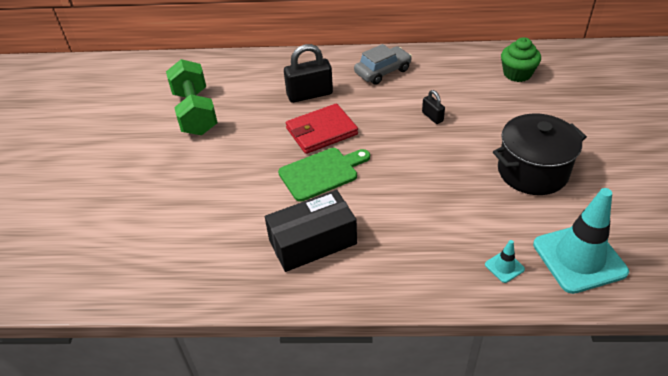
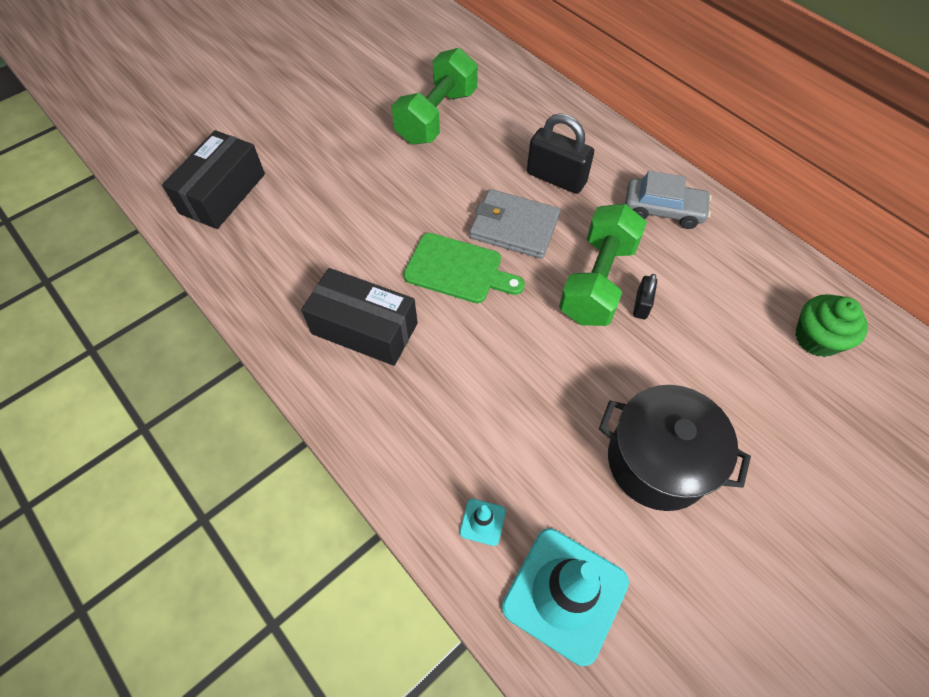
camera: 45 degrees right, 15 degrees up
(103, 254) = (223, 193): none -> black box
(321, 131) = (514, 227): red wallet -> grey wallet
(398, 123) = (597, 281): none -> green dumbbell

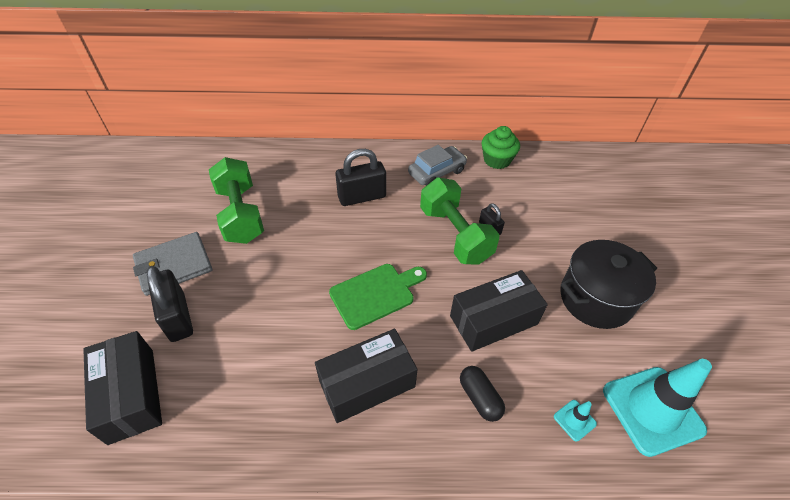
camera: 50 degrees left, 10 degrees down
(304, 164) = (178, 317): none -> black padlock
(430, 424) = (479, 398): none -> black capsule
(514, 227) = (375, 242): grey wallet -> grey wallet (174, 266)
(528, 382) = (493, 320): none -> black box
(816, 338) = (572, 180): green cupcake -> green cupcake (497, 160)

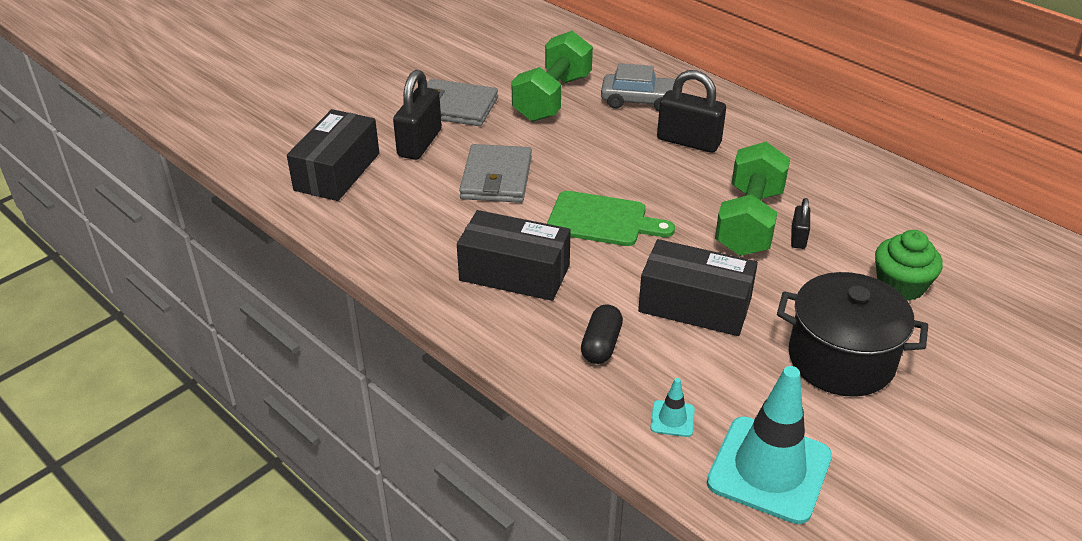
camera: 45 degrees right, 10 degrees down
(270, 309) = (496, 178): none -> grey wallet
(437, 172) = (804, 161): grey car -> grey car (639, 101)
(497, 160) = (901, 186): green cupcake -> green cupcake (900, 285)

